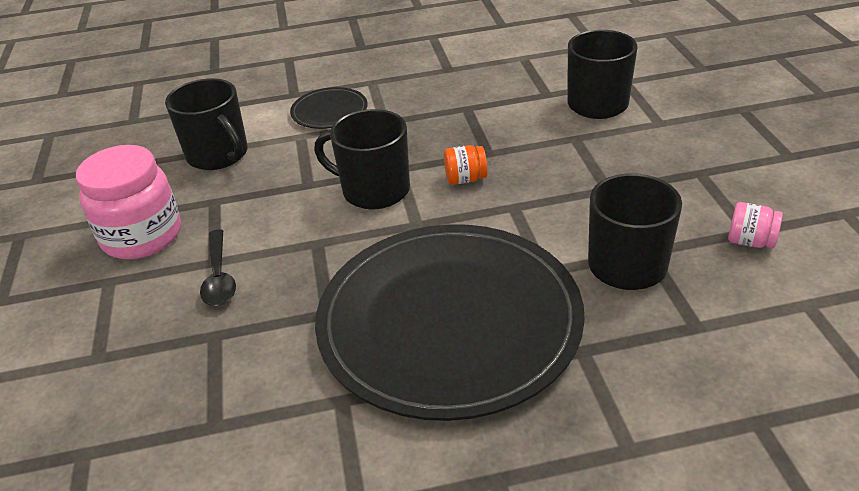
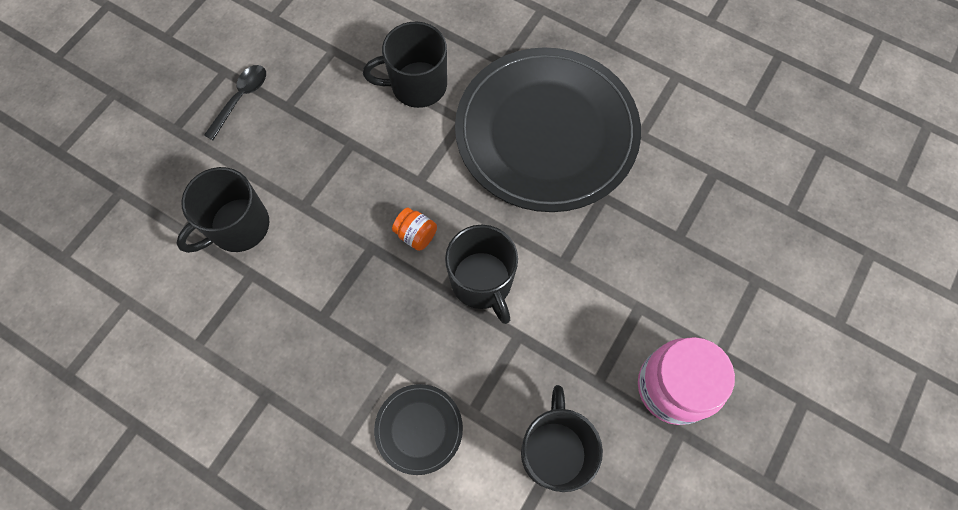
camera: 140 degrees left, 30 degrees up
(219, 277) = (645, 287): black spoon -> black spoon (241, 99)
(750, 241) = (342, 44): pink jar -> none

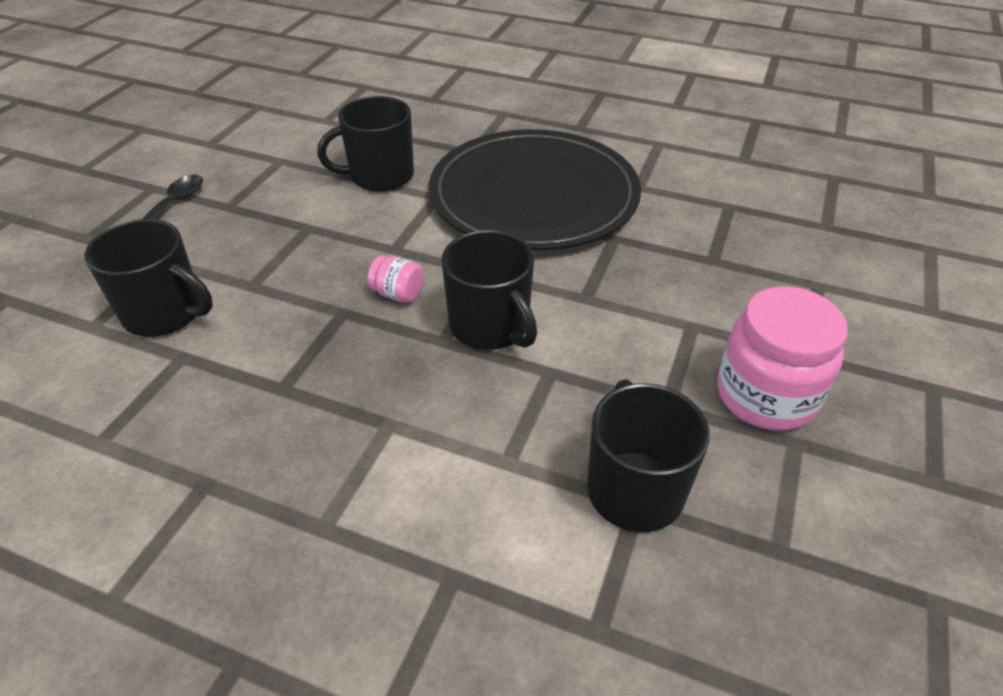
camera: 10 degrees left, 25 degrees down
(238, 226) = (165, 313): black mug -> black mug turned 105 degrees counterclockwise
(416, 235) = (398, 294): orange jar -> pink jar
(419, 429) = (435, 491): black plate -> none

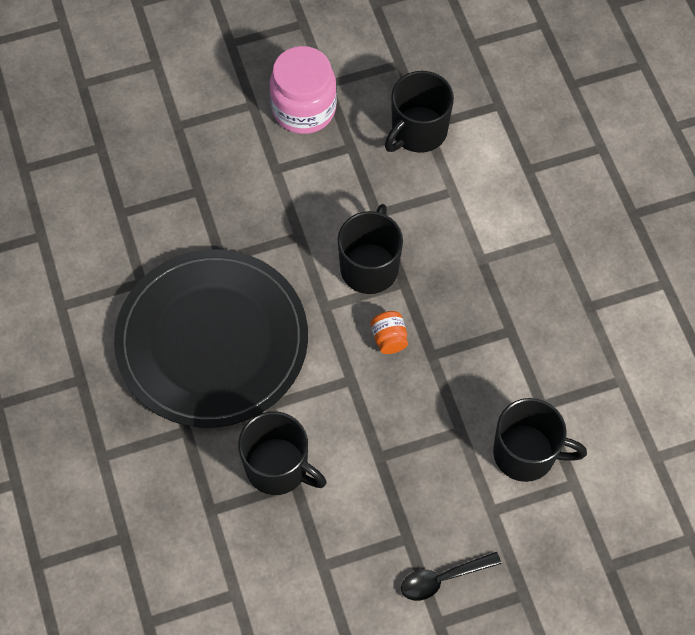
camera: 130 degrees left, 20 degrees up
(165, 313) = (526, 453): black mug -> black mug turned 120 degrees clockwise
(398, 294) = (389, 338): pink jar -> orange jar

